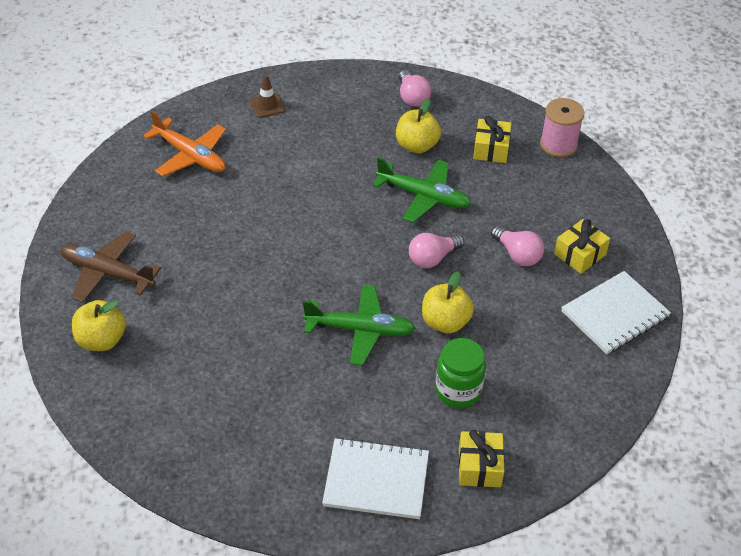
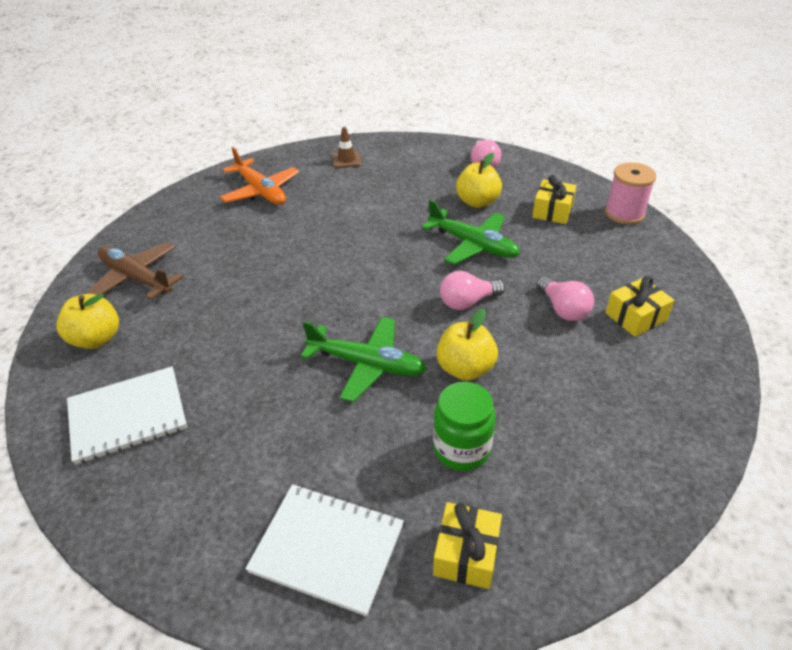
camera: 15 degrees right, 5 degrees down
(615, 314) = (672, 386): white notebook -> white notebook (128, 416)

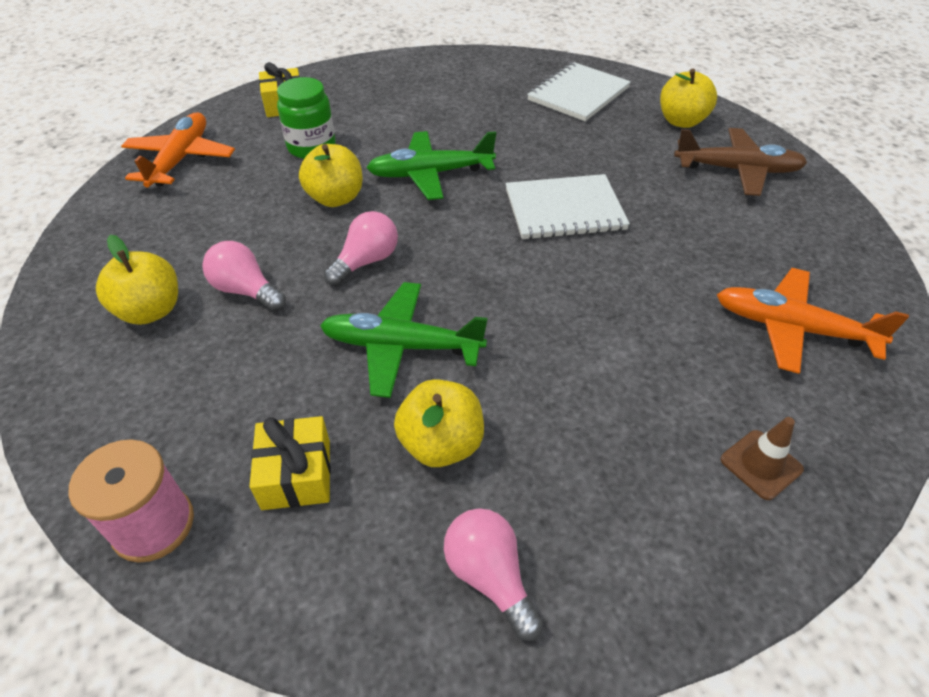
camera: 150 degrees right, 5 degrees up
(327, 548) = (375, 84): white notebook -> white notebook (564, 210)
(616, 489) = (181, 159): none -> orange plane
(635, 317) = (151, 311): yellow gift -> yellow apple

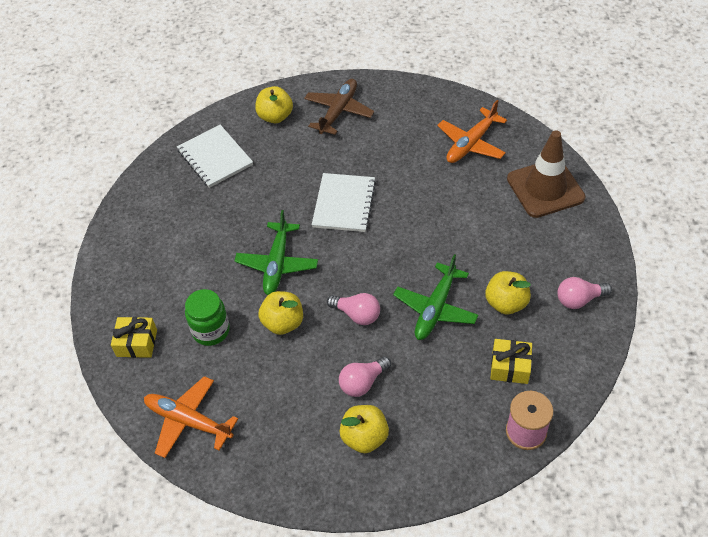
camera: 70 degrees left, 5 degrees up
(366, 261) = (357, 314): pink light bulb -> pink light bulb turned 150 degrees clockwise
(761, 464) = (545, 188): brown traffic cone -> brown traffic cone, size x2.22

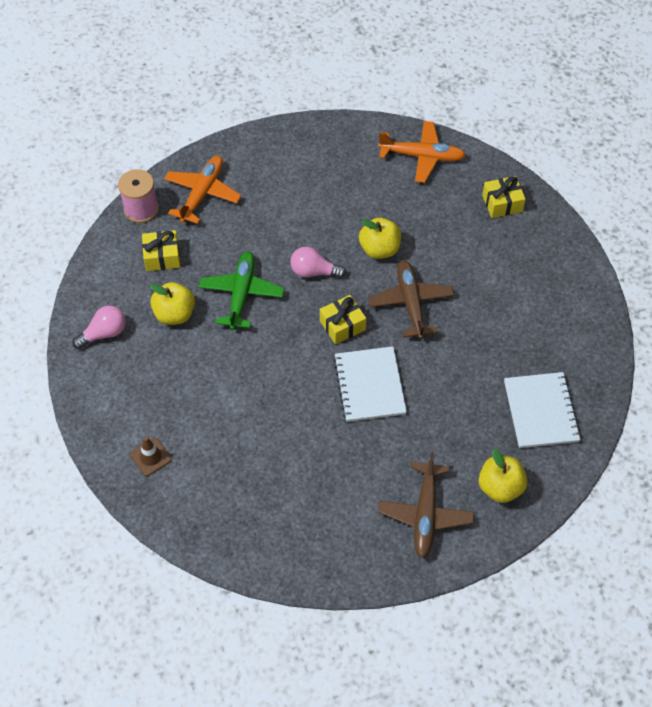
camera: 160 degrees right, 5 degrees up
(211, 330) = (442, 228): green jar -> none
(215, 157) = (541, 411): white notebook -> white notebook turned 45 degrees clockwise
(277, 264) = (411, 303): green plane -> brown plane
(348, 258) = (342, 325): none -> yellow gift
(363, 382) = (288, 216): pink light bulb -> none
(364, 437) = (273, 176): yellow apple -> none
(471, 143) = (247, 502): orange plane -> orange plane (202, 194)
(545, 188) = (151, 457): brown traffic cone -> brown traffic cone, size x0.45

